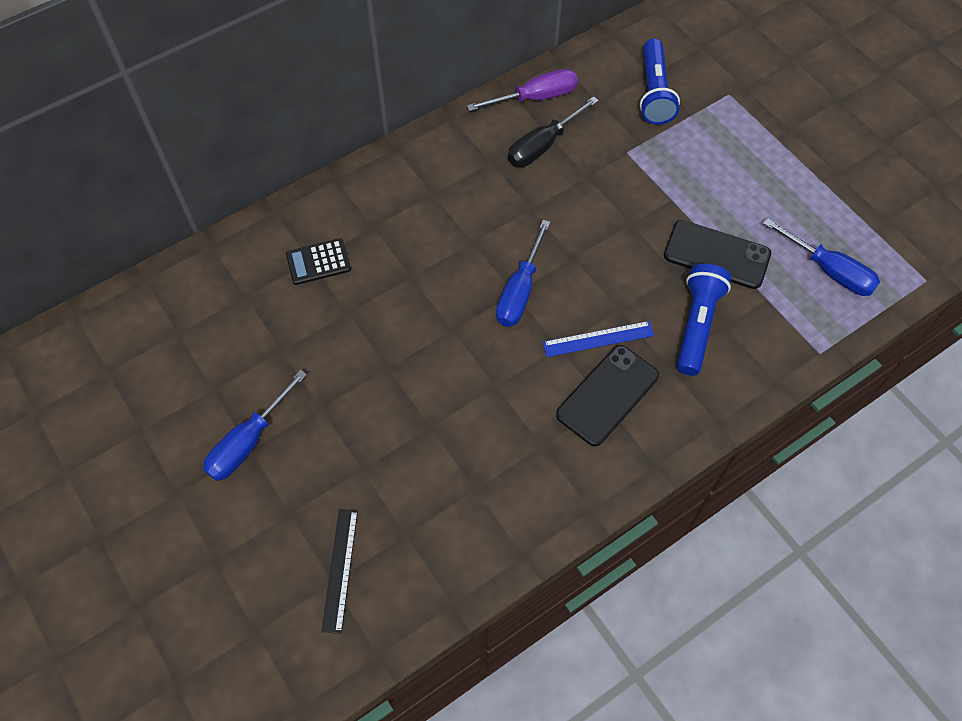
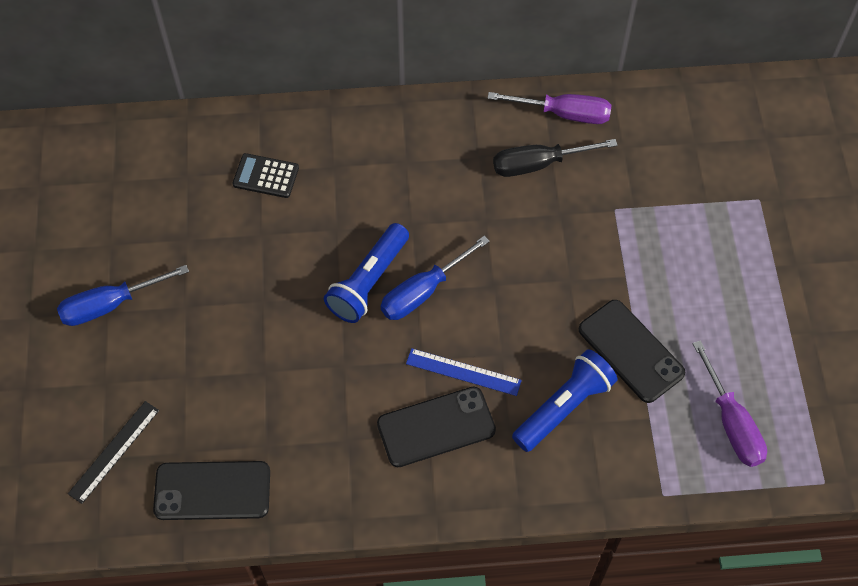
camera: 30 degrees right, 0 degrees up
(454, 553) = (212, 490): none -> black phone
(654, 92) = (684, 162): blue flashlight -> blue flashlight (368, 282)
(830, 271) = (732, 423): blue screwdriver -> purple screwdriver

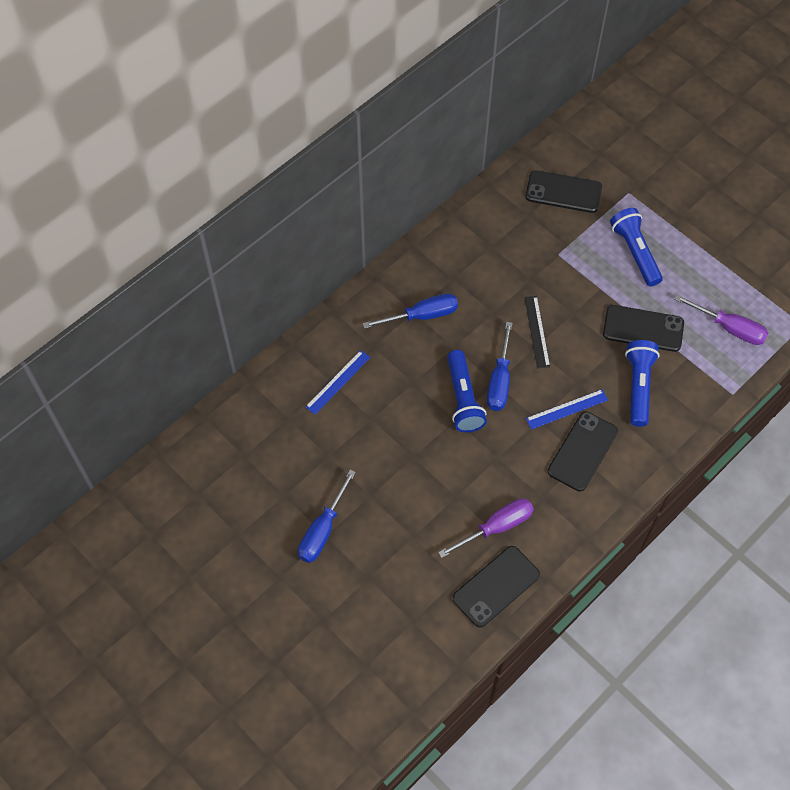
camera: 40 degrees left, 0 degrees up
(114, 451) = (416, 611): black ruler -> black ruler (537, 331)
(266, 176) = (338, 382): black calculator -> blue ruler
(411, 171) = (422, 315): none -> blue screwdriver
(537, 164) = (490, 259): black screwdriver -> none
(564, 114) = (477, 218): purple screwdriver -> purple screwdriver (497, 527)
(685, 150) = (563, 192): none -> black phone
(702, 266) = (635, 252): none -> blue flashlight

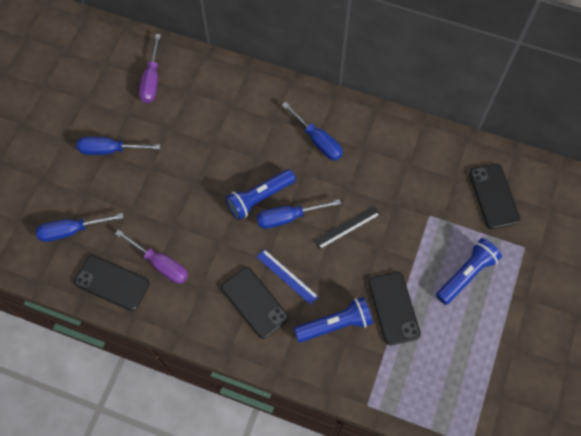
camera: 65 degrees right, 5 degrees up
(338, 382) = (232, 109): blue ruler -> none
(409, 609) = (71, 231): none -> blue screwdriver
(582, 451) = (254, 302): black phone -> black phone turned 45 degrees clockwise
(730, 328) = (432, 381): purple screwdriver -> purple screwdriver (152, 81)

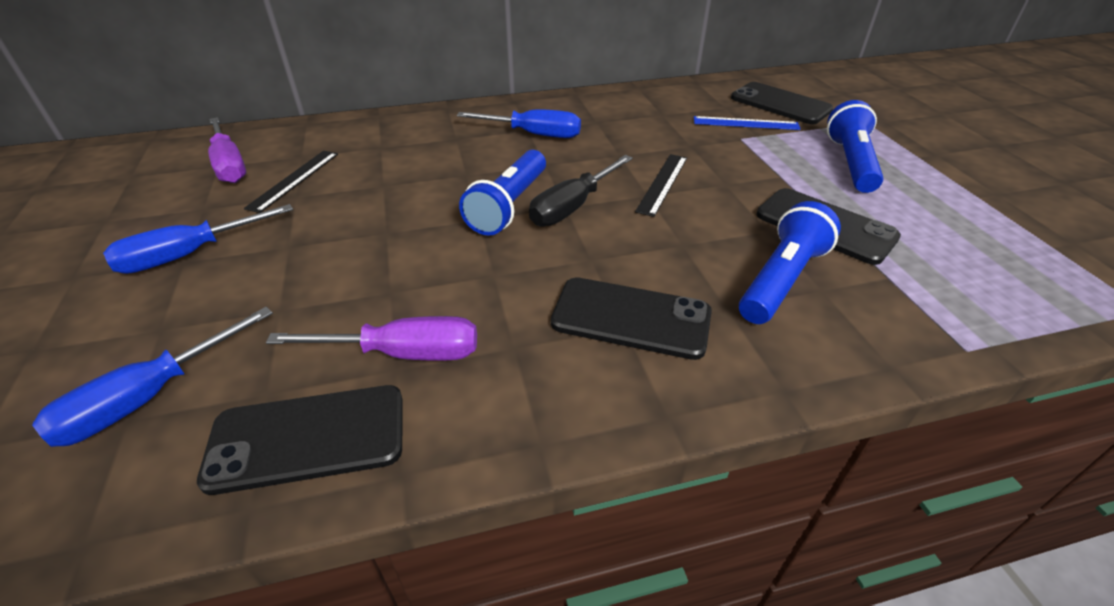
camera: 35 degrees left, 25 degrees down
(175, 113) = (294, 180): none -> black ruler
(287, 217) = (572, 207): blue screwdriver -> black screwdriver
(287, 276) = (644, 263): blue ruler -> blue ruler (746, 123)

